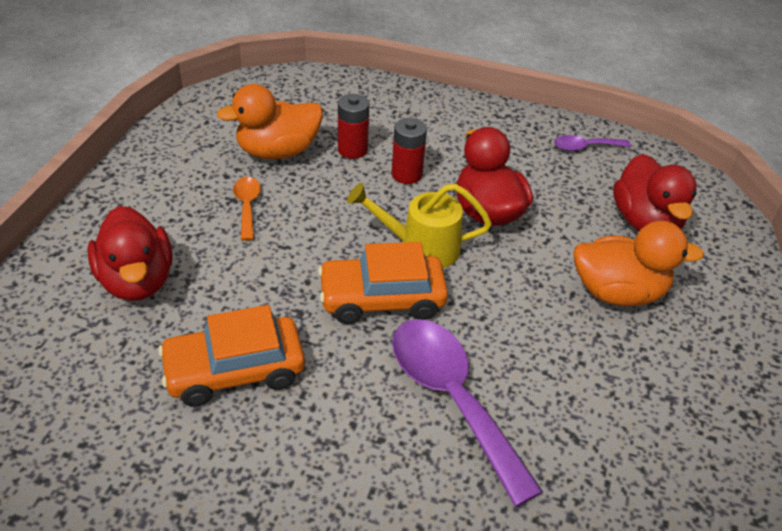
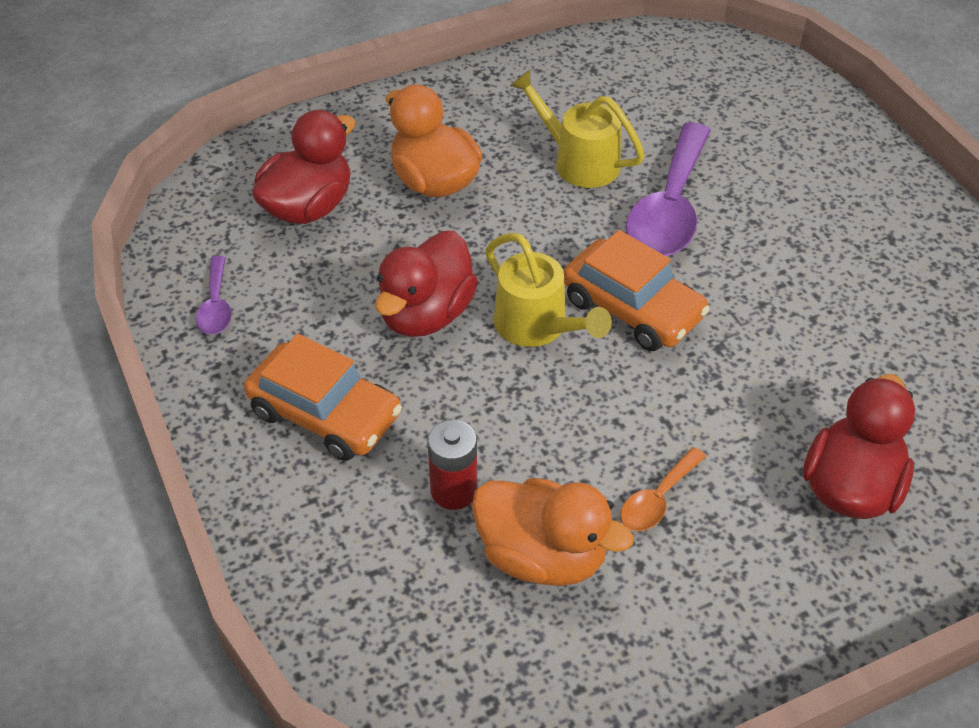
camera: 130 degrees left, 5 degrees up
(234, 370) = (822, 337): orange car -> orange car (325, 414)
(406, 174) = (441, 412): red battery -> none
(566, 387) = (578, 161): none -> yellow watering can
(585, 147) = (216, 305): purple spoon -> purple spoon turned 45 degrees clockwise

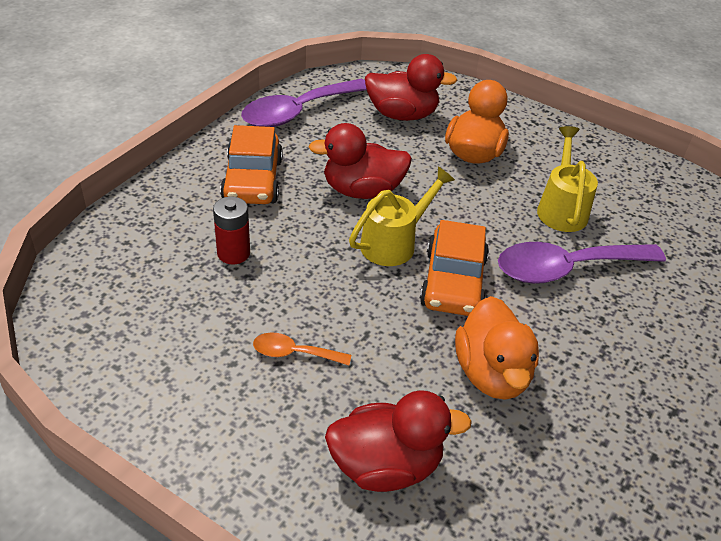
camera: 55 degrees right, 5 degrees down
(216, 305) = (298, 112): purple spoon -> purple spoon, size x2.06
(538, 327) = (395, 242): yellow watering can -> yellow watering can turned 150 degrees counterclockwise
(542, 556) = (209, 311): orange duck -> orange duck (492, 373)

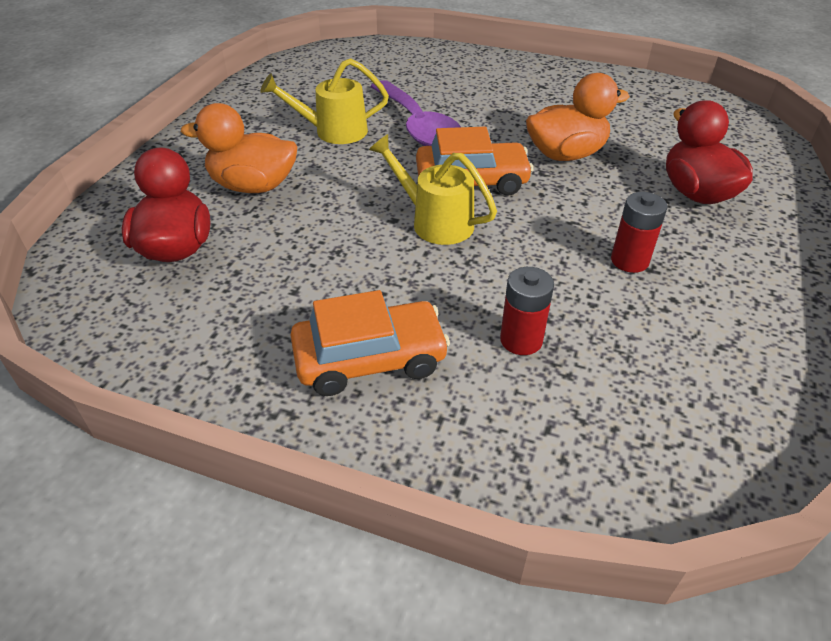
camera: 100 degrees left, 0 degrees up
(294, 353) = (629, 261): orange spoon -> red battery
(298, 112) = (182, 350): purple spoon -> none
(362, 191) = (354, 257): red duck -> none

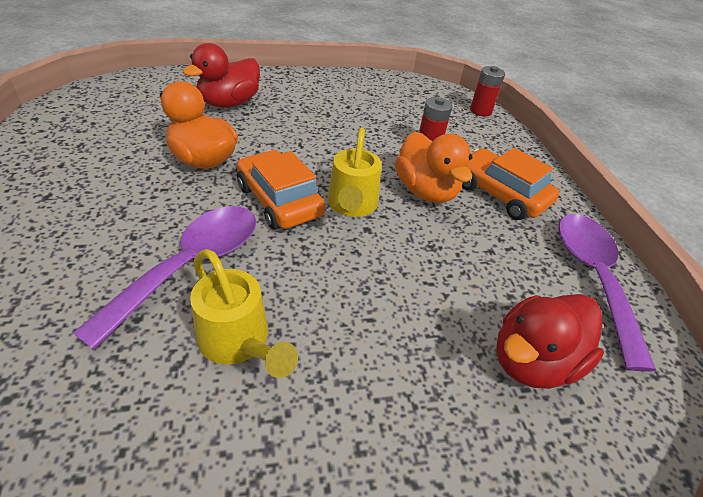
camera: 125 degrees left, 0 degrees up
(187, 352) = (592, 277): none -> purple spoon
(253, 186) = (400, 358): orange duck -> orange duck (425, 191)
(629, 261) = (326, 121): red battery -> red battery (480, 111)

